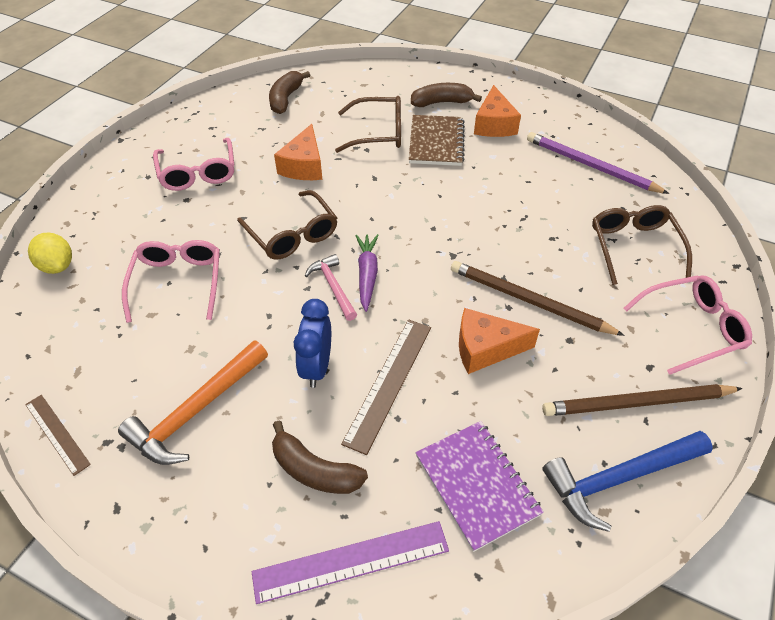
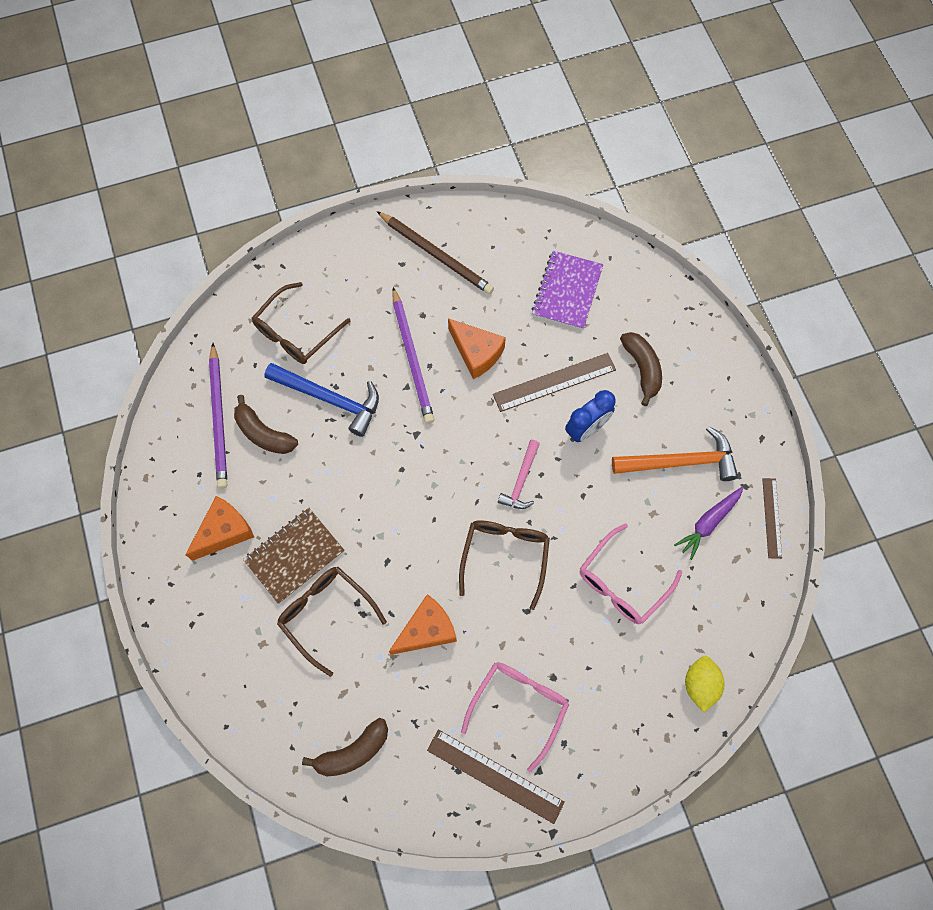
camera: 135 degrees left, 20 degrees up
(183, 138) = (495, 775): none -> brown ruler
(351, 561) = (662, 311): purple ruler -> none
(367, 274) = (489, 470): purple carrot -> purple carrot (708, 523)
(442, 102) = (228, 603): brown banana -> brown banana (264, 433)
(529, 301) = (412, 358): brown pencil -> purple pencil
(619, 478) = (495, 235): blue hammer -> blue hammer (330, 399)
(691, 329) = (347, 260): pink glasses -> none

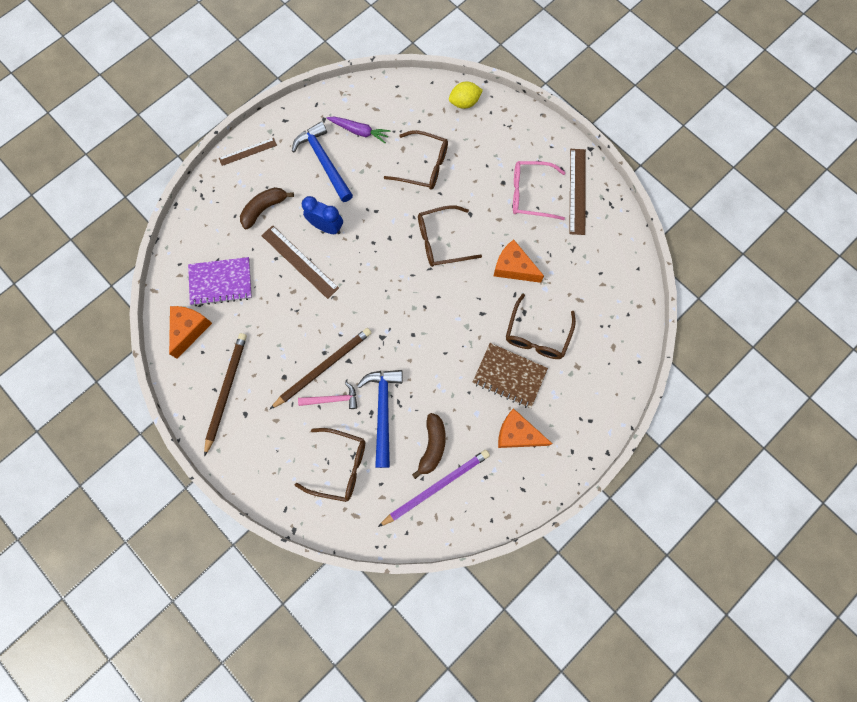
camera: 115 degrees left, 5 degrees up
(353, 751) = (609, 277): brown banana -> none
(412, 358) = (323, 367): purple pencil -> brown pencil
(476, 353) = (299, 324): orange cheese -> orange cheese (189, 329)
(521, 480) = (384, 253): pink hammer -> pink hammer (332, 399)
(623, 582) = (423, 166): pink glasses -> brown glasses
(680, 462) = (324, 161): orange hammer -> blue hammer
(772, 517) = (338, 98): brown ruler -> brown ruler (247, 151)

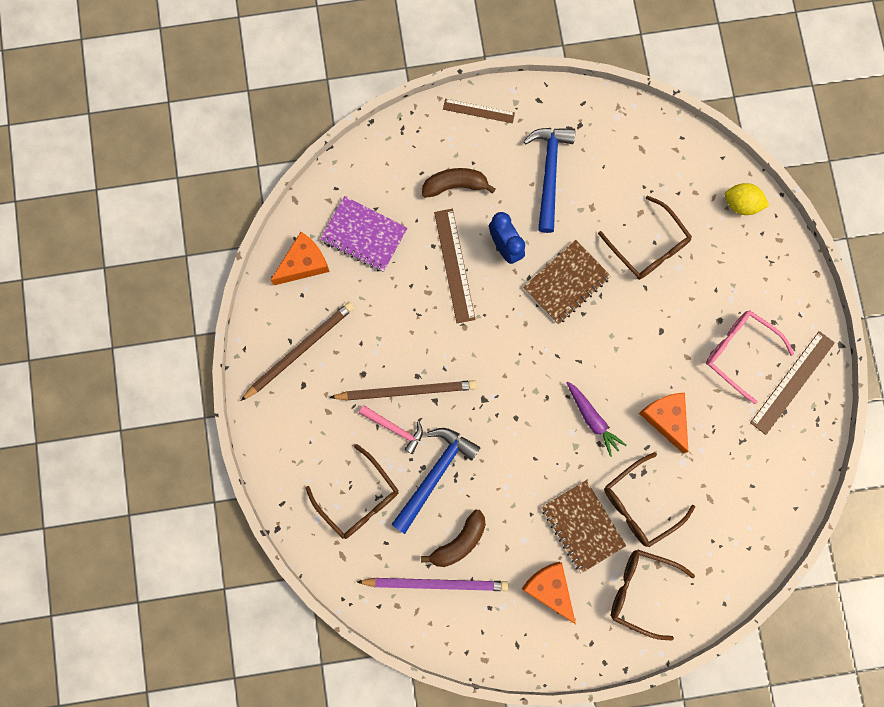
camera: 35 degrees right, 5 degrees up
(359, 131) = (608, 164): purple carrot -> purple carrot (592, 419)
(385, 223) = (566, 283): none -> brown notebook
(442, 241) = (611, 340): brown glasses -> brown glasses (642, 591)

